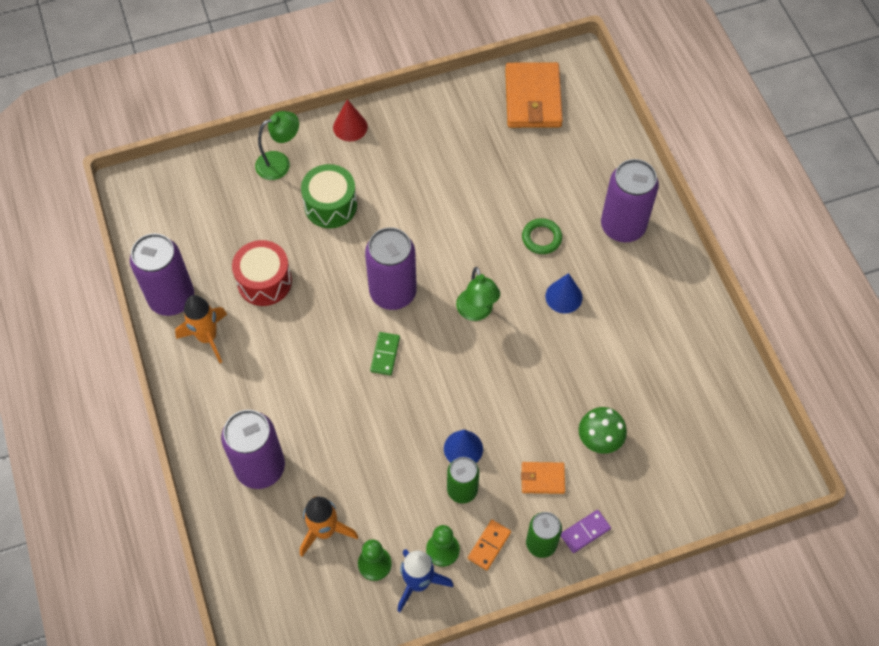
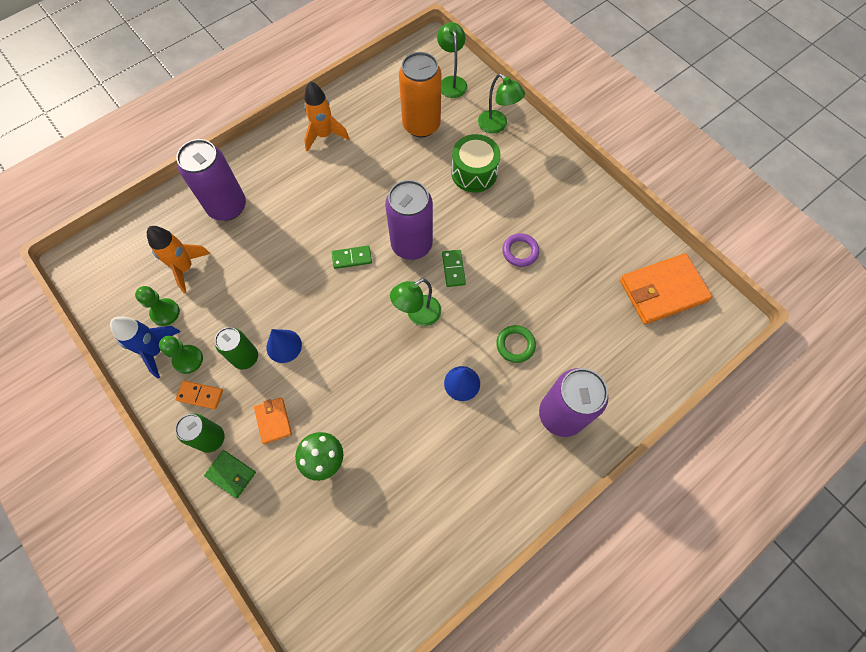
camera: 70 degrees right, 5 degrees up
(172, 298) = (349, 102): purple can -> none
(197, 185) = (451, 82): none -> green lamp
(242, 235) = (421, 125): none -> orange can
(264, 281) = (386, 153): red drum -> none
(350, 127) = (556, 160): red cone -> none
(438, 263) = (453, 269): none -> green domino
(443, 197) = (520, 251): none -> purple ring
(585, 532) = (231, 474): purple domino -> green wallet

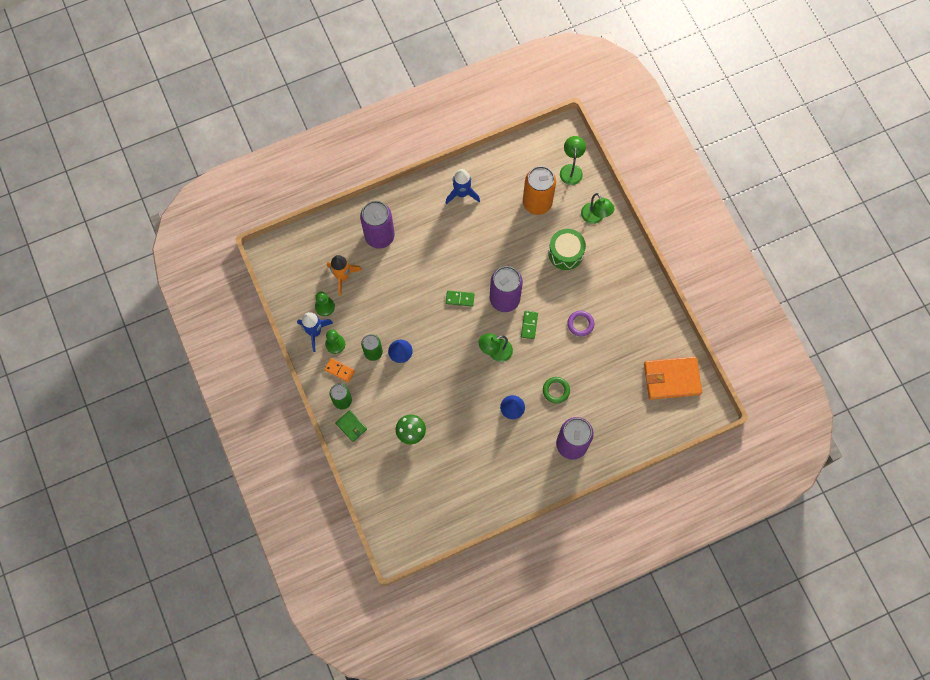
camera: 15 degrees right, 5 degrees up
(273, 420) = (384, 399): orange wallet -> none
(324, 135) = (462, 193): orange rocket -> blue rocket

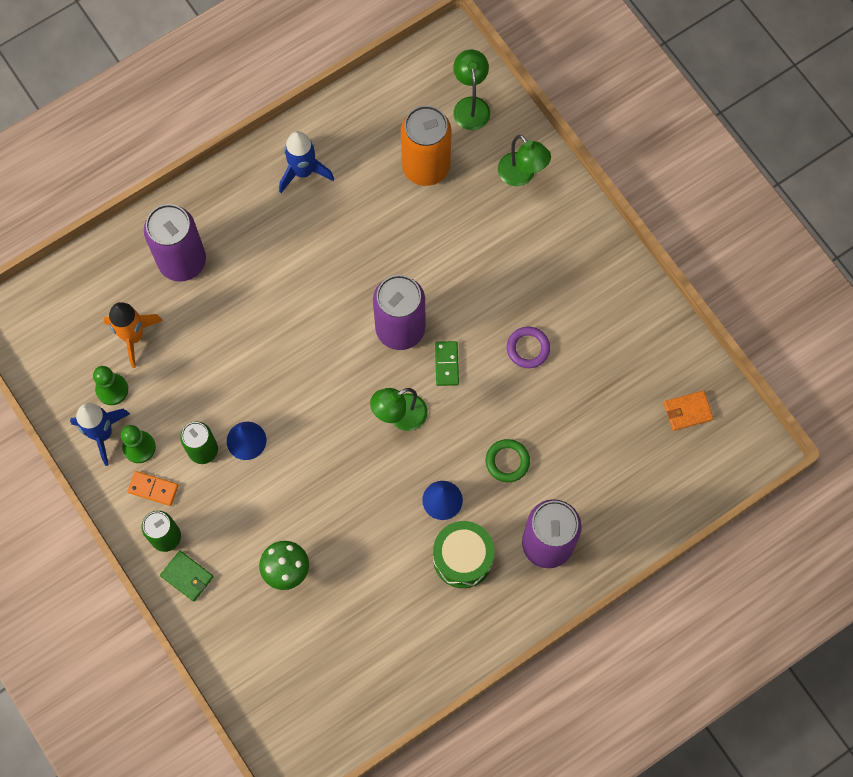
camera: 10 degrees left, 0 degrees up
(460, 299) = (328, 340): green domino -> none
(565, 253) = (485, 240): green drum -> green drum (462, 558)
(671, 379) = (687, 411): orange wallet -> orange wallet, size x0.50

